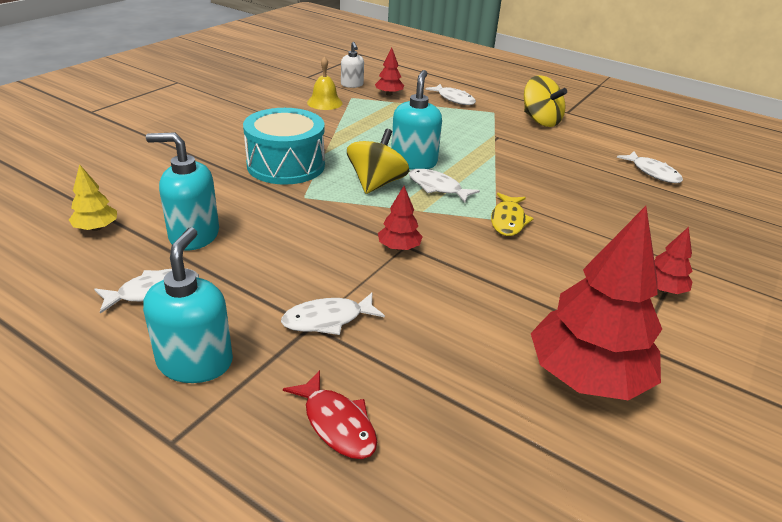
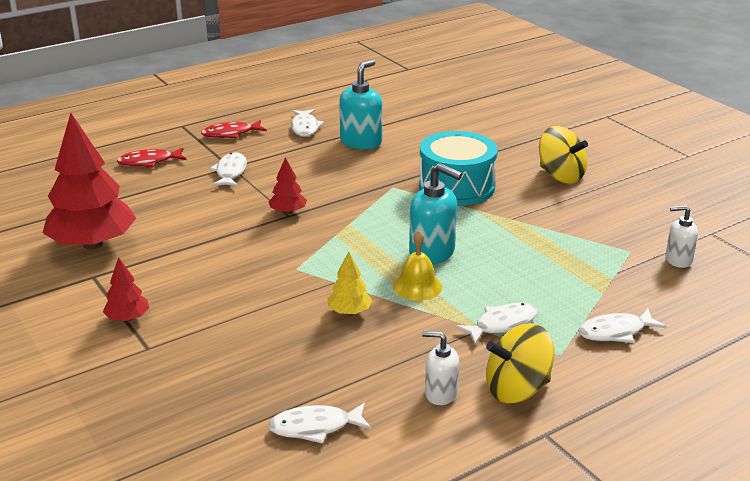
camera: 115 degrees right, 5 degrees down
(96, 228) = (392, 115): yellow tree -> yellow tree (349, 312)
(195, 362) = (230, 134): turquoise soap dispenser -> red fish
(324, 102) = (614, 230): yellow bell -> yellow bell (417, 286)
(376, 183) = (397, 223): yellow spinning top -> yellow spinning top (560, 176)
(389, 94) = (640, 281): red tree -> none
(437, 187) = (371, 253): white fish -> white fish (502, 324)
(508, 220) = (287, 274): yellow fish -> none
(572, 140) = (440, 393): none -> white soap dispenser

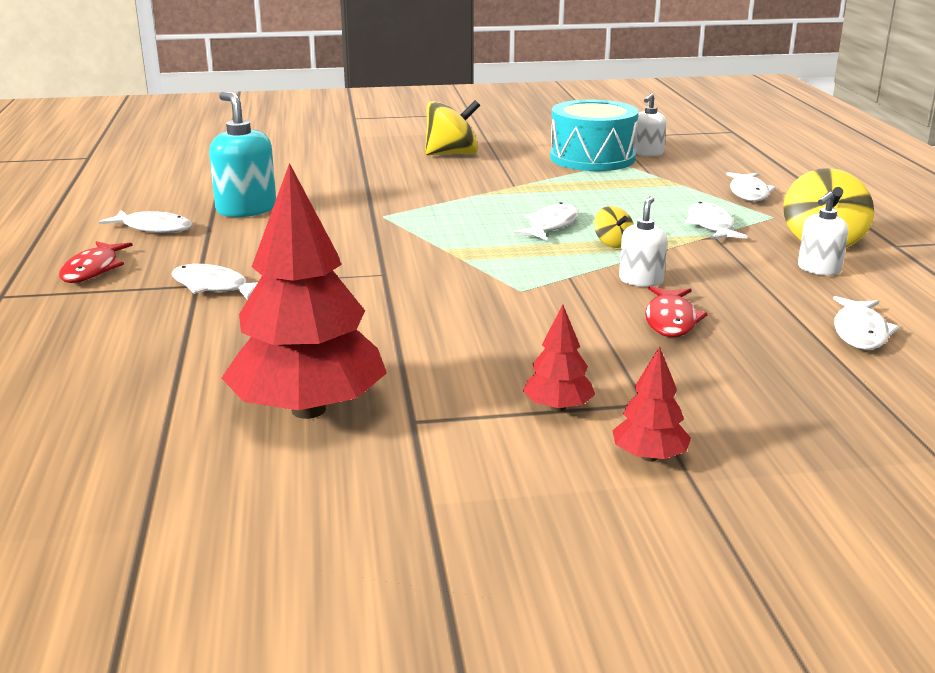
camera: 65 degrees left, 5 degrees down
(149, 162) = (89, 334): red fish -> red fish (671, 320)
(288, 212) = (374, 272): red tree -> red tree (649, 457)
(349, 312) = (641, 280): yellow tree -> white soap dispenser
(417, 286) = (613, 243): yellow bell -> yellow spinning top
(432, 253) = (551, 225): turquoise soap dispenser -> white fish
(456, 187) = (421, 191): turquoise drum -> turquoise drum (592, 158)

